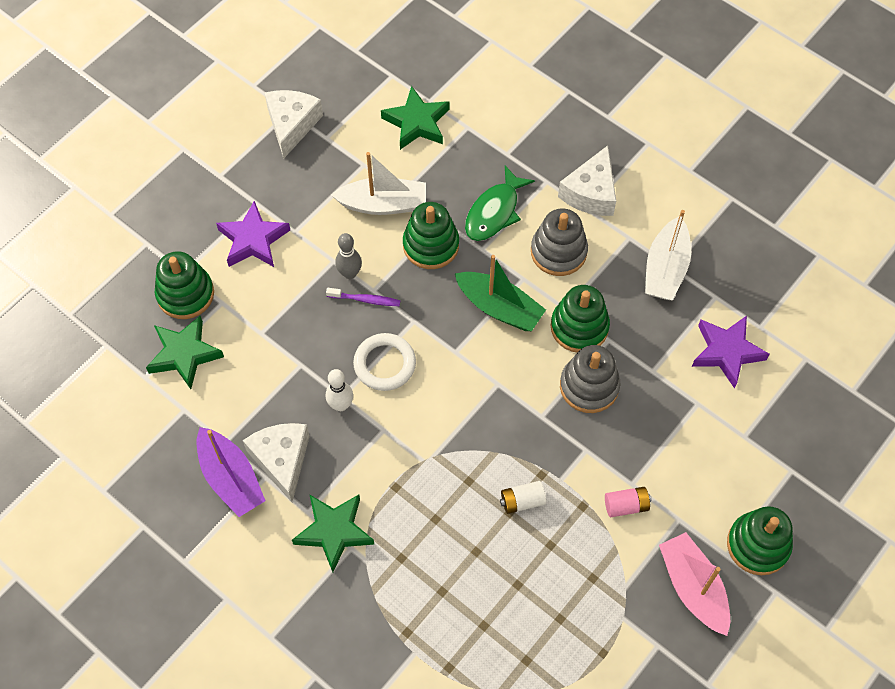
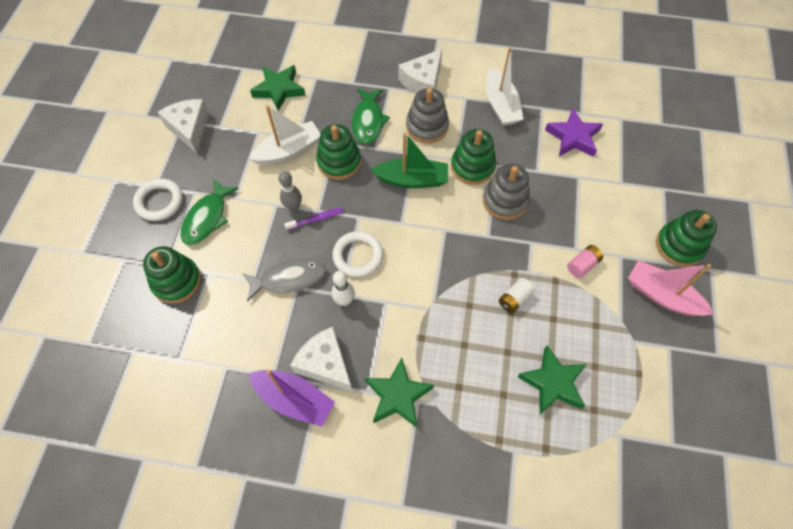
camera: 30 degrees left, 0 degrees up
(184, 354) = (201, 325): green star -> green star (553, 383)
(215, 196) = (159, 202): none -> white ring
(253, 240) = (207, 218): purple star -> green fish
(298, 350) = (289, 278): none -> grey fish
(591, 193) = (423, 82): white cheese -> white cheese turned 45 degrees clockwise

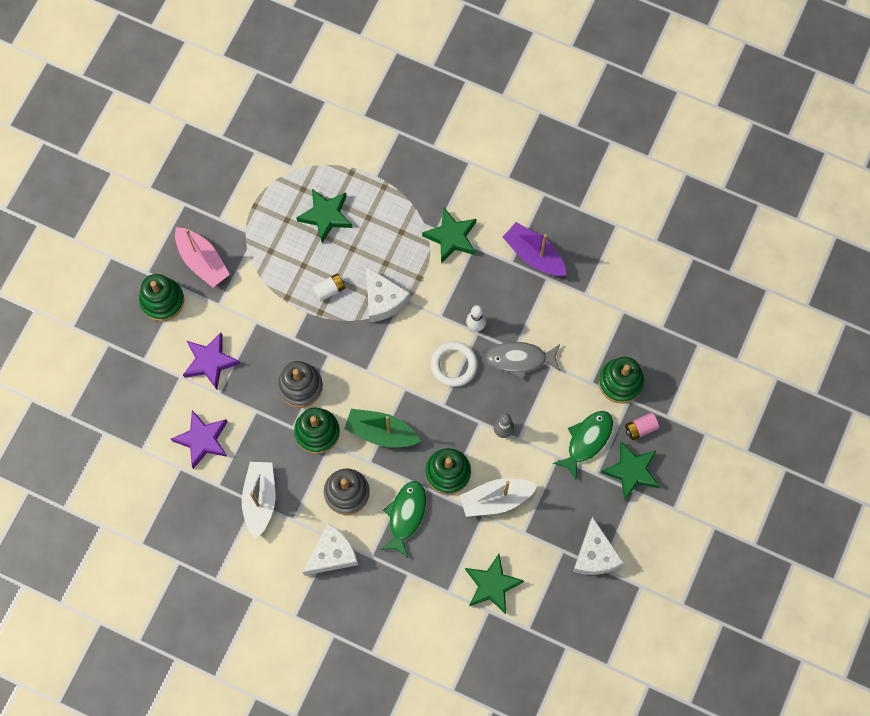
camera: 165 degrees left, 10 degrees up
(159, 202) = (631, 471): white ring -> green star
(316, 219) = (484, 412): purple toothbrush -> none
(325, 364) = (503, 276): white cheese -> white cheese (383, 300)
(582, 265) = (257, 305): pink battery -> pink battery (640, 428)
(601, 201) = (210, 362): none -> purple star

